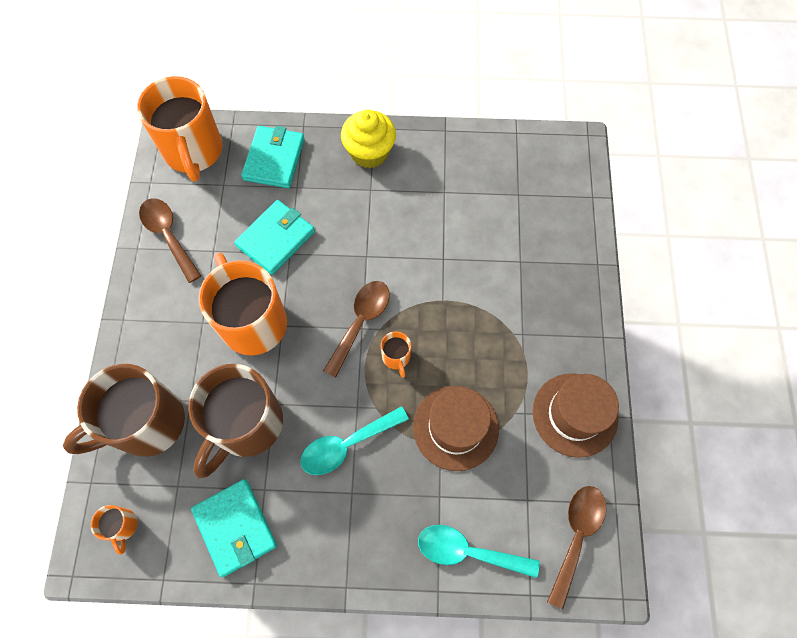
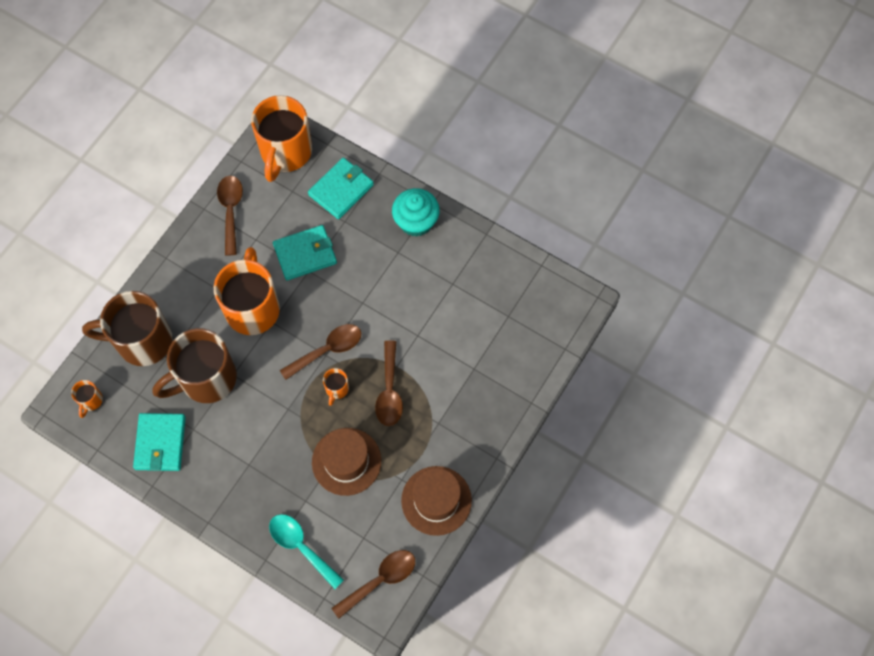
camera: 30 degrees right, 0 degrees up
(347, 445) = (265, 430): turquoise spoon -> none
(369, 152) = (416, 222): yellow cupcake -> turquoise cupcake
(452, 329) = (389, 391): none -> brown spoon

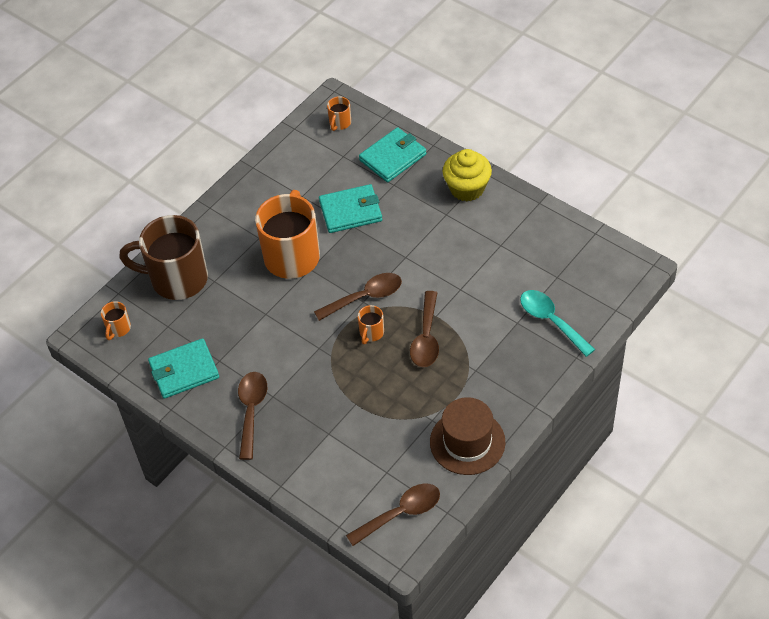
camera: 10 degrees right, 15 degrees down
(160, 443) = (184, 371): turquoise wallet -> turquoise wallet turned 60 degrees clockwise
(206, 379) = (237, 316): brown mug -> none
(231, 211) = (279, 170): brown spoon -> brown spoon (251, 411)
(285, 153) = (339, 123): orange mug -> orange mug, size x0.42
(301, 547) = (319, 476): turquoise spoon -> turquoise spoon (551, 321)
(346, 461) = (375, 399): brown hat -> none
(416, 222) = (467, 188): turquoise cupcake -> yellow cupcake

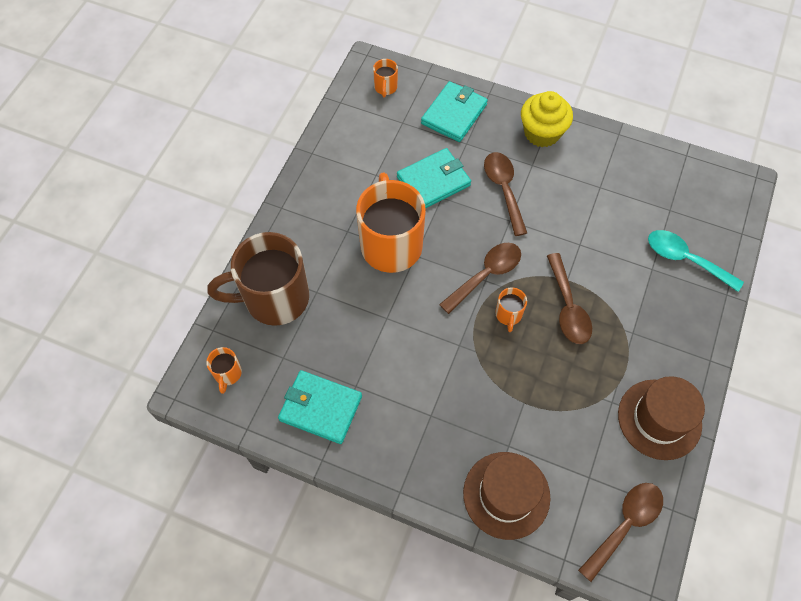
camera: 20 degrees left, 10 degrees up
(184, 371) = (320, 408): turquoise wallet -> turquoise wallet turned 60 degrees clockwise
(251, 411) = (414, 439): brown spoon -> brown spoon (503, 189)
(311, 469) = (506, 495): none -> brown hat

